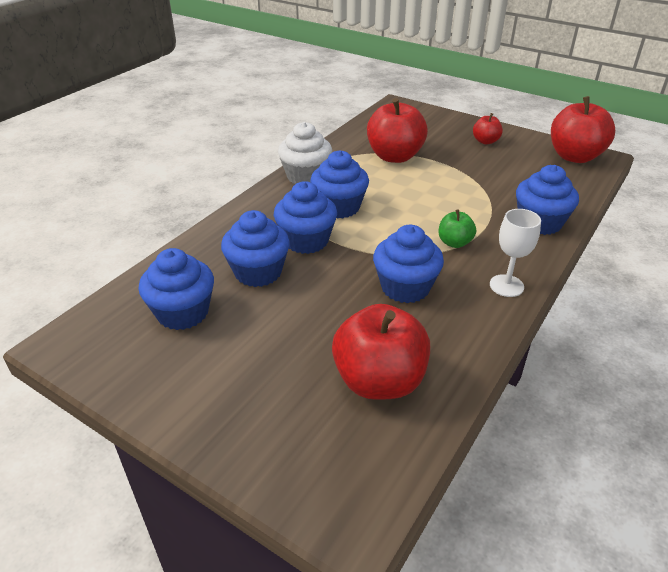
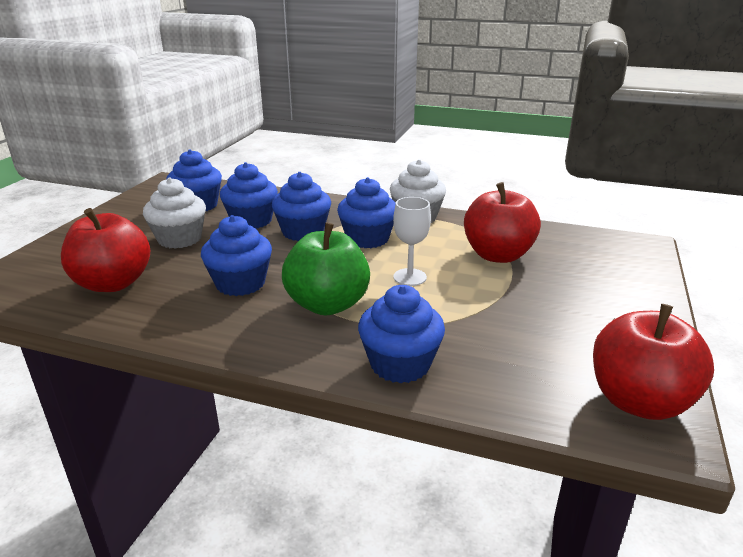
camera: 75 degrees right, 10 degrees down
(281, 329) = (179, 239): none -> white cupcake
(454, 243) = (327, 304): green apple -> green apple, size x1.98
(485, 141) = (604, 313): red apple -> none
(506, 286) = (252, 341): white goblet -> white goblet (410, 277)

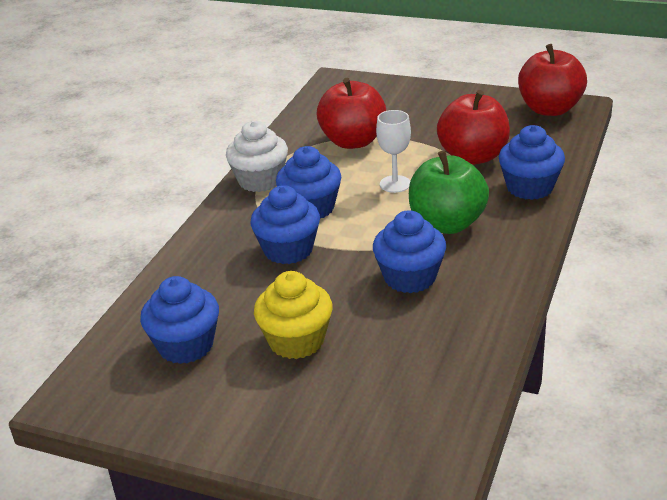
camera: 85 degrees left, 5 degrees up
(113, 283) = (412, 368): red apple -> red apple (473, 156)
(179, 239) = (296, 341): white cupcake -> yellow cupcake
(251, 221) = (249, 291): blue cupcake -> none

